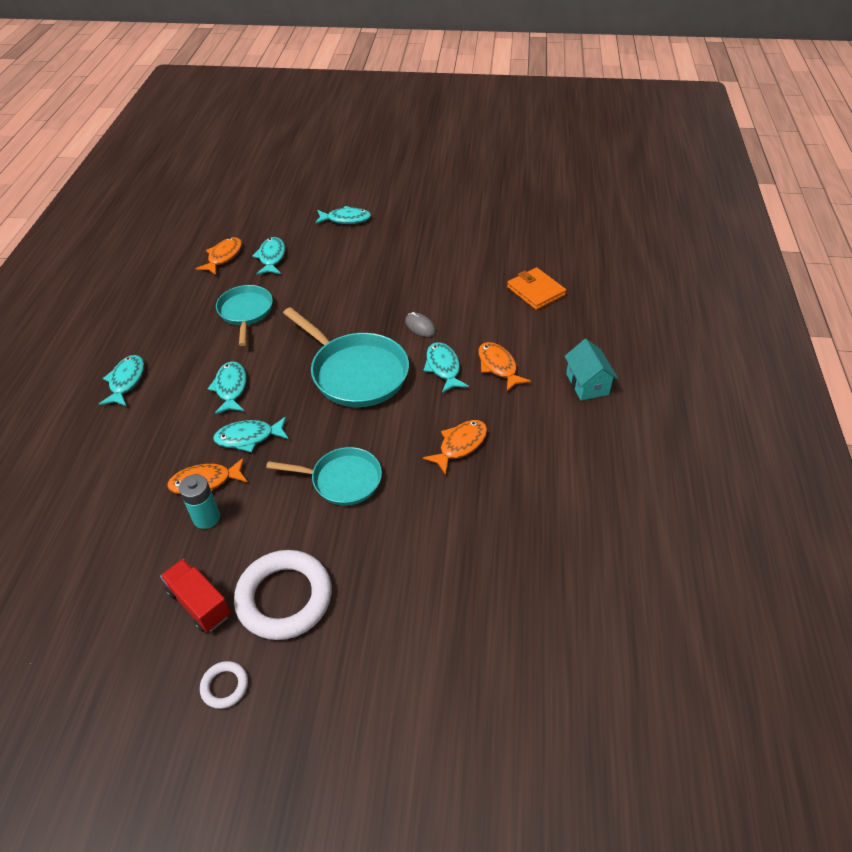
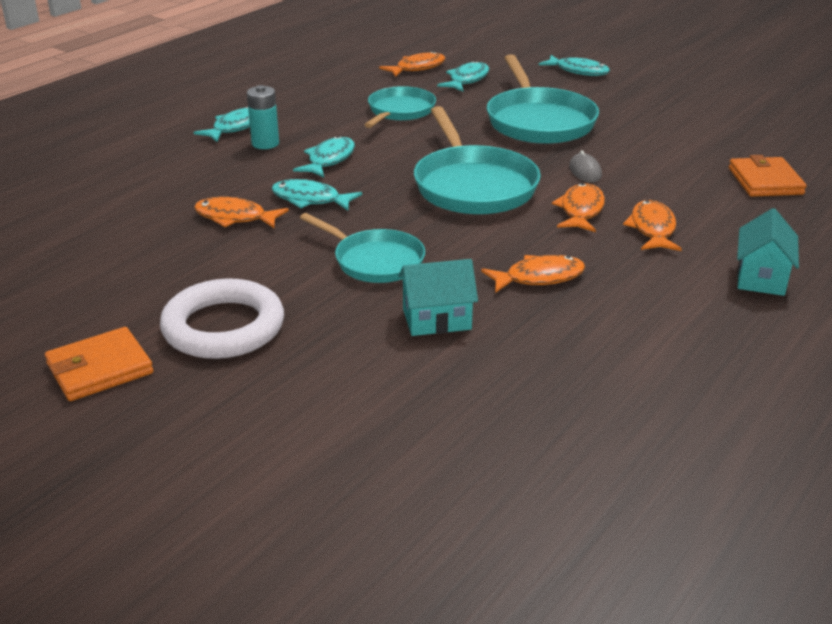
camera: 30 degrees right, 15 degrees down
(199, 603) = (140, 300): red truck -> none
(206, 518) = (210, 242): turquoise battery -> turquoise battery (265, 143)
(225, 686) = (100, 368): white ring -> orange wallet
(355, 285) = (539, 121): none -> turquoise pan
(423, 516) = (436, 319): none -> turquoise house
(443, 367) = (581, 210): turquoise fish -> orange fish

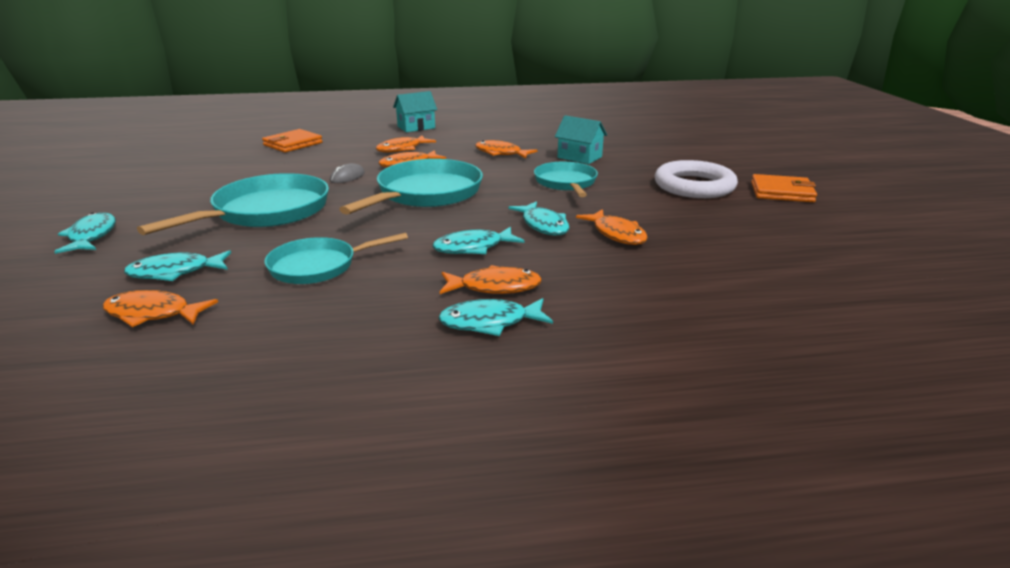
camera: 135 degrees left, 5 degrees down
(265, 143) = (495, 287): turquoise battery -> orange fish

